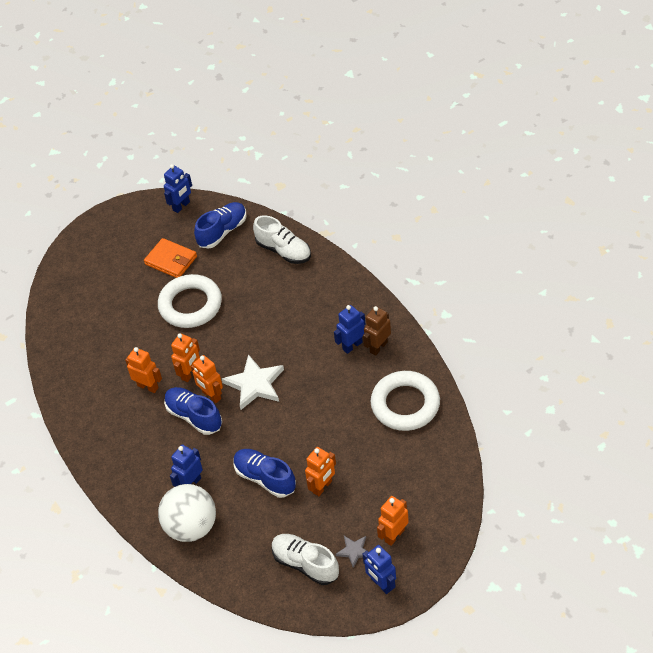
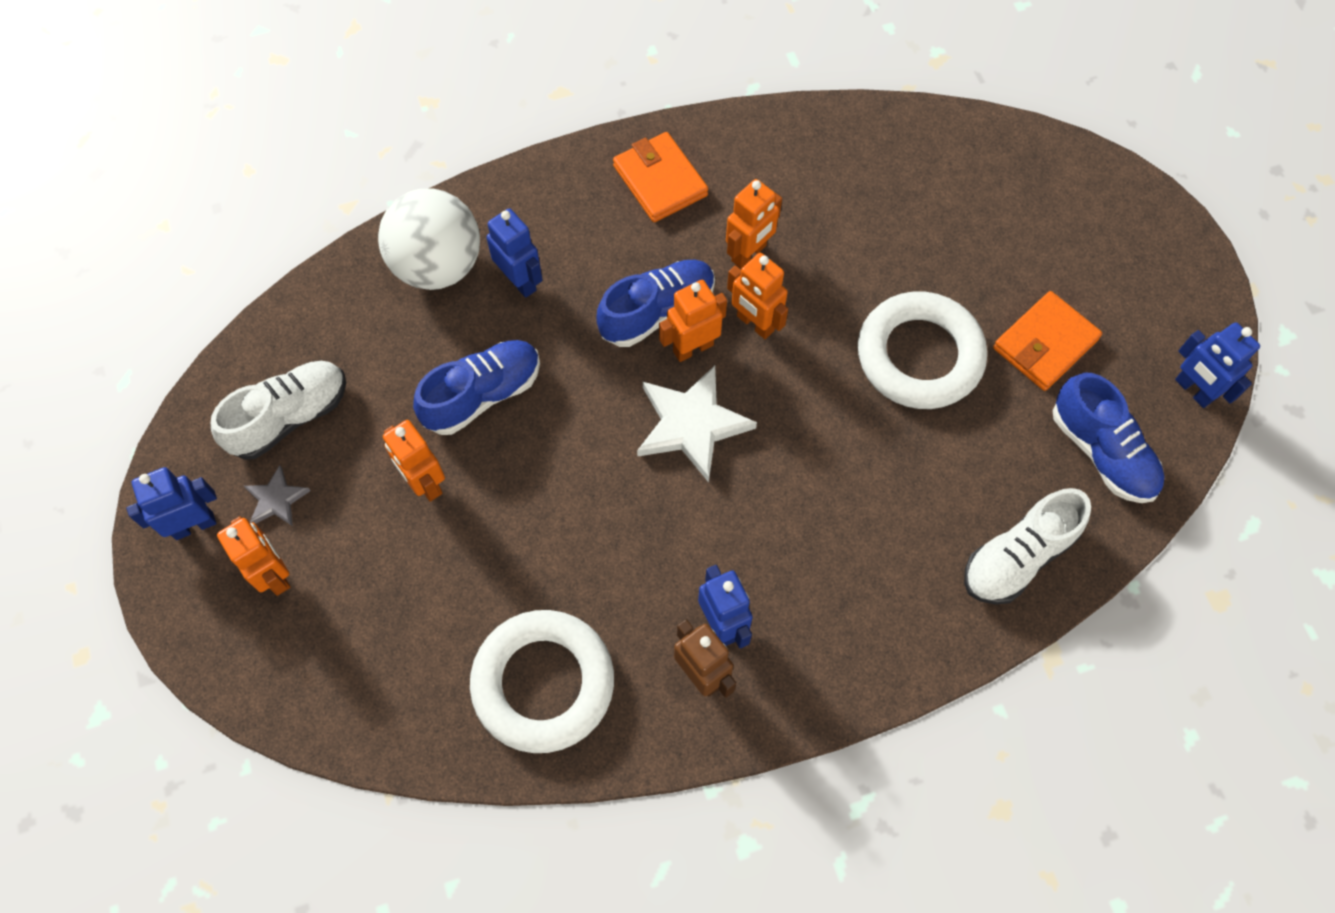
camera: 100 degrees right, 15 degrees up
(110, 438) = (660, 181): none -> orange wallet

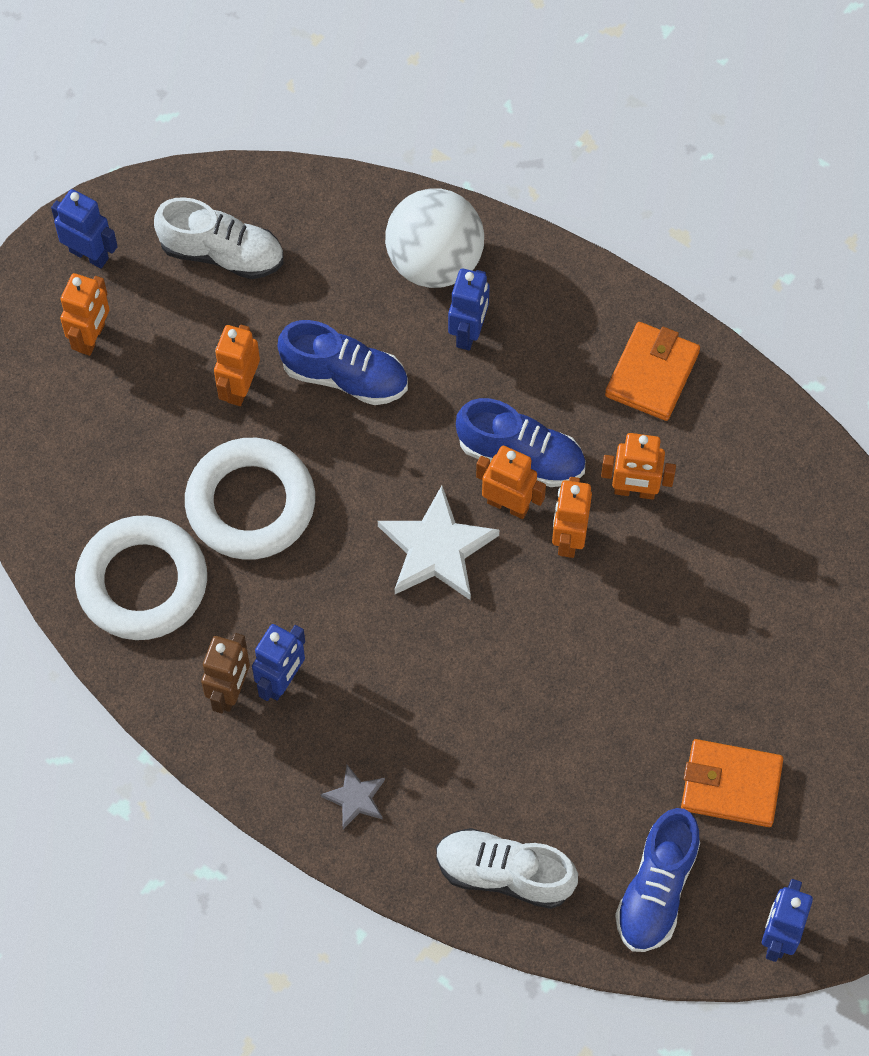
camera: 55 degrees right, 0 degrees up
(276, 499) = (150, 294): grey star -> grey star (355, 798)
(919, 356) = (639, 688): white ring -> white ring (250, 503)

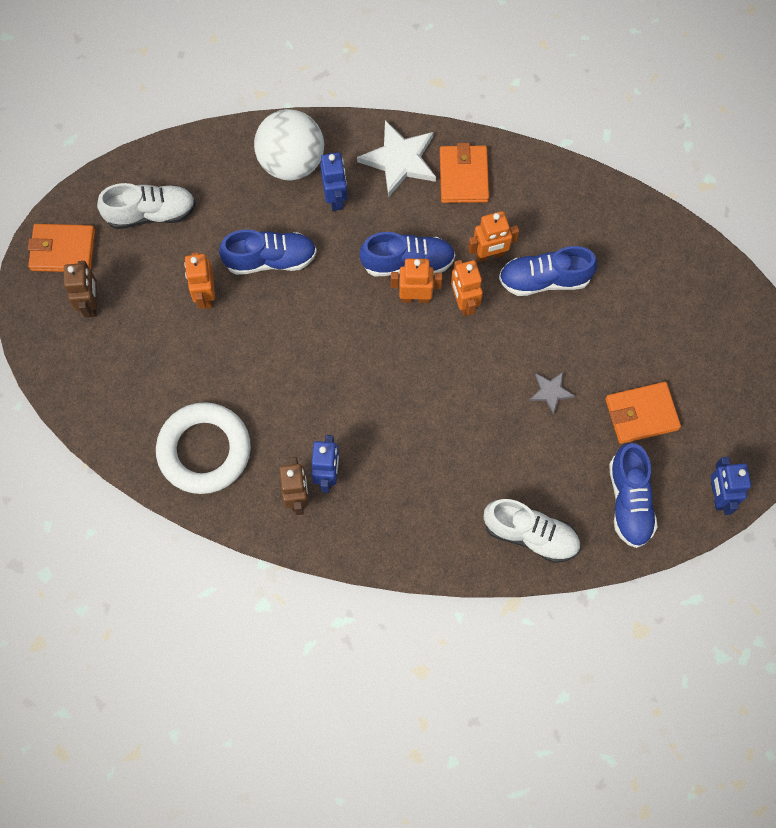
camera: 25 degrees left, 5 degrees up
(89, 254) = (63, 250): blue robot -> orange wallet
(91, 337) = (91, 304): orange robot -> brown robot
(250, 503) = (250, 368): white ring -> none
(355, 798) = (412, 529): grey star -> grey star (550, 392)
(436, 549) = (384, 345): white star -> white star (399, 160)
(504, 874) = (530, 535): white shoe -> white shoe turned 150 degrees counterclockwise
(691, 554) = (544, 279): none -> blue shoe

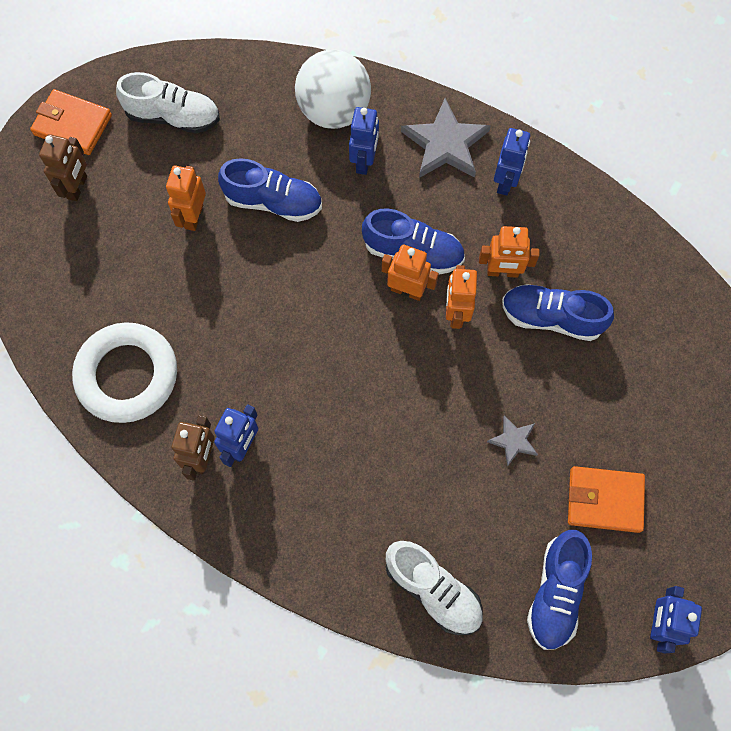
camera: 20 degrees right, 0 degrees up
(399, 160) = (445, 144): white star -> grey star
(463, 176) = (505, 181): orange wallet -> blue robot

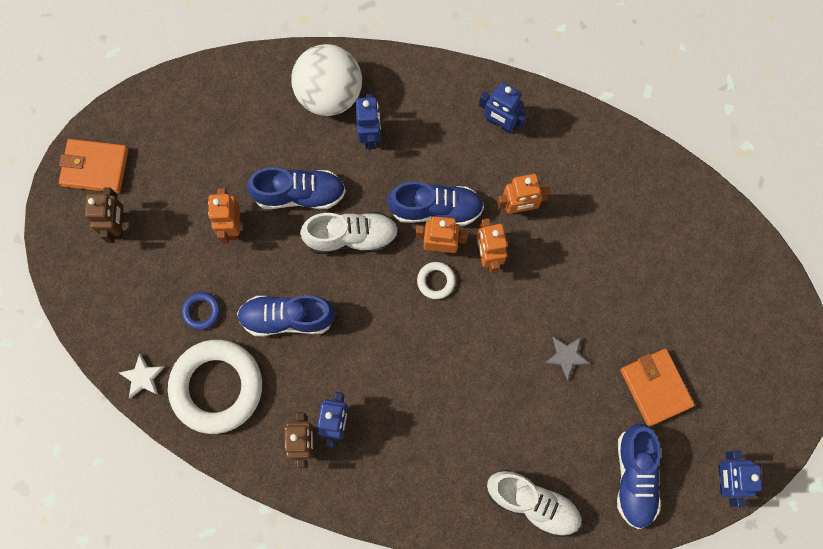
camera: 15 degrees left, 5 degrees up
(53, 345) = (142, 377): none -> white star
(135, 294) = (201, 311): none -> blue ring
(173, 116) = (185, 136): white shoe -> white shoe (351, 237)
(392, 325) = (436, 281): none -> white ring
(445, 144) = (437, 101): grey star -> none
(505, 181) = (500, 123): blue robot -> blue robot turned 120 degrees clockwise
(551, 318) = (571, 238): blue shoe -> blue shoe (287, 318)
(604, 500) = (655, 387): orange wallet -> orange wallet turned 75 degrees clockwise

